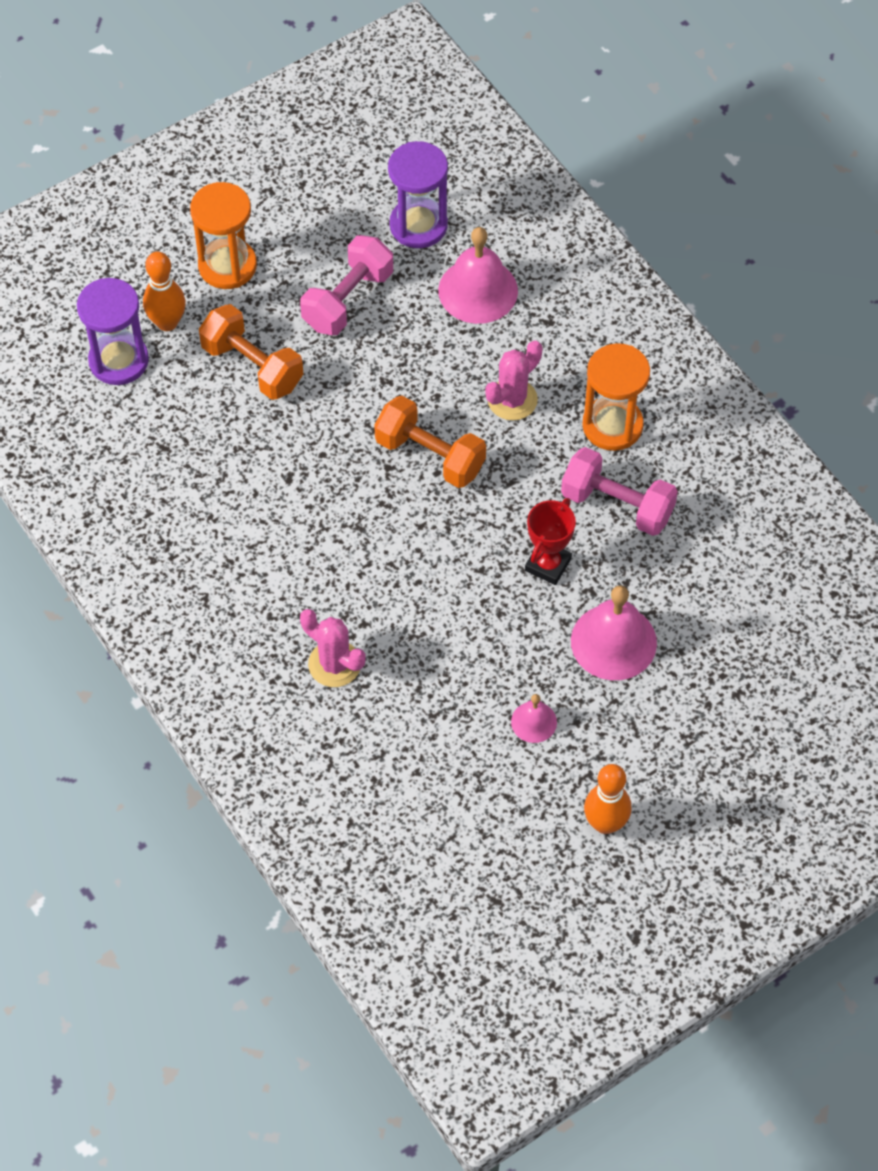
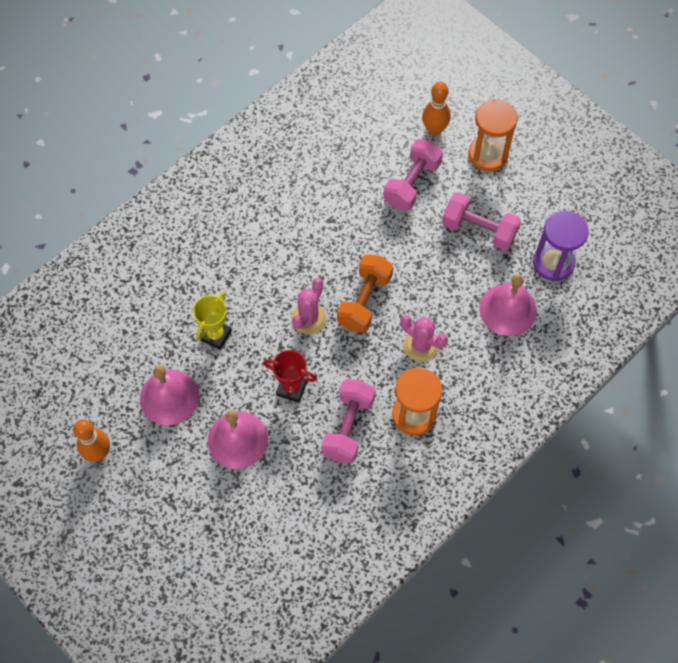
camera: 80 degrees right, 5 degrees up
(118, 360) = (399, 109): purple hourglass -> none
(252, 366) = (412, 184): orange dumbbell -> pink dumbbell
(334, 664) = (196, 271): pink cactus -> pink cactus (308, 318)
(446, 650) = (215, 335): none -> yellow trophy
(534, 722) = (169, 397): pink bell -> pink bell, size x1.91

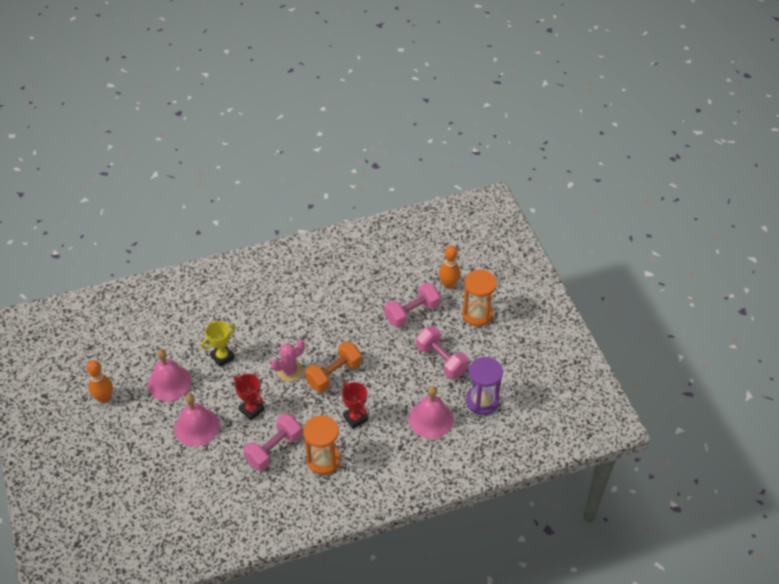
camera: 25 degrees right, 15 degrees down
(421, 345) = (355, 418): pink cactus -> red trophy

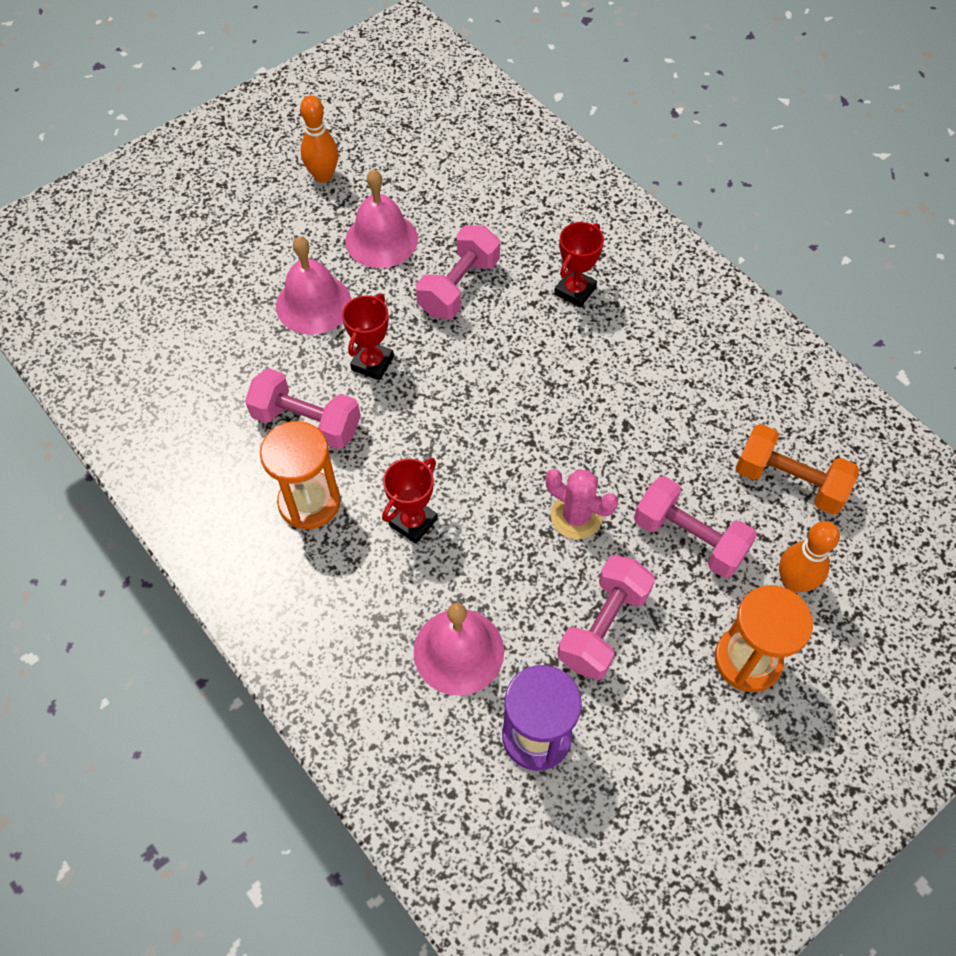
camera: 70 degrees right, 10 degrees up
(222, 357) = (458, 287): yellow trophy -> pink dumbbell
(252, 308) = (575, 291): none -> red trophy
(289, 370) = (471, 388): pink cactus -> pink cactus (576, 516)
(334, 374) = (492, 457): orange dumbbell -> orange dumbbell (789, 481)

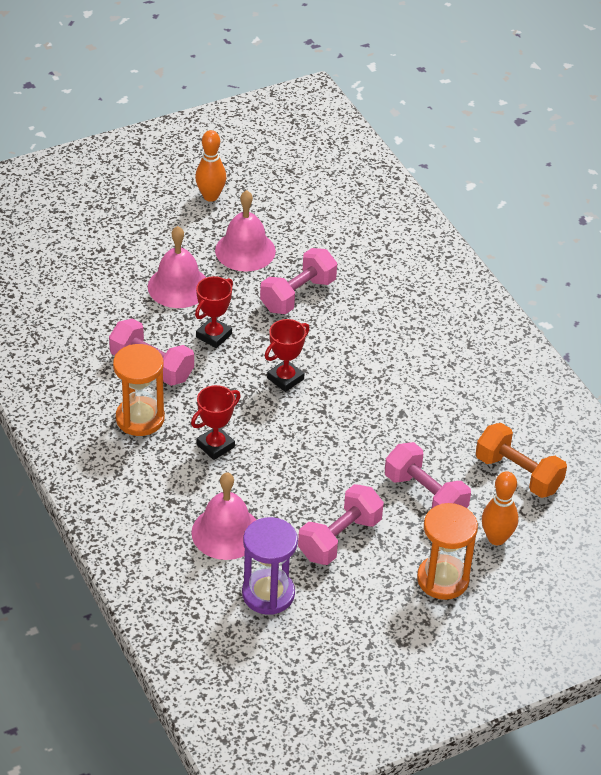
camera: 10 degrees right, 15 degrees down
(575, 291) = (391, 314): red trophy -> red trophy (285, 378)
(576, 516) = (342, 465): pink cactus -> none

